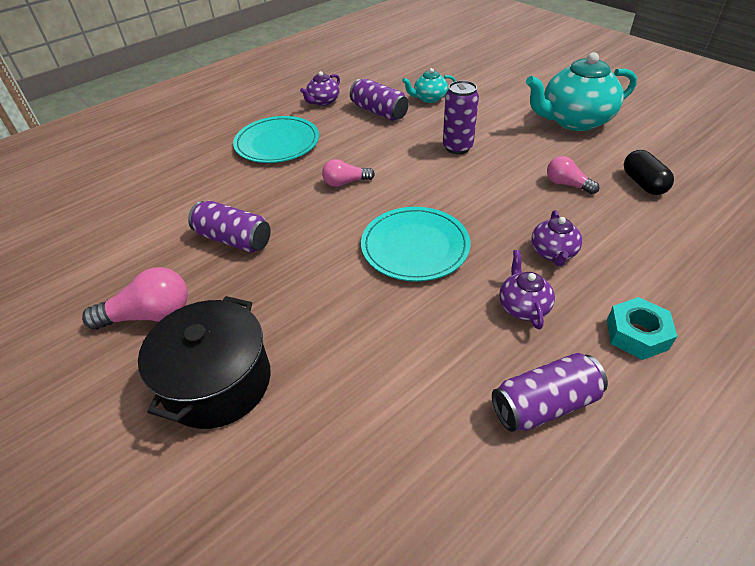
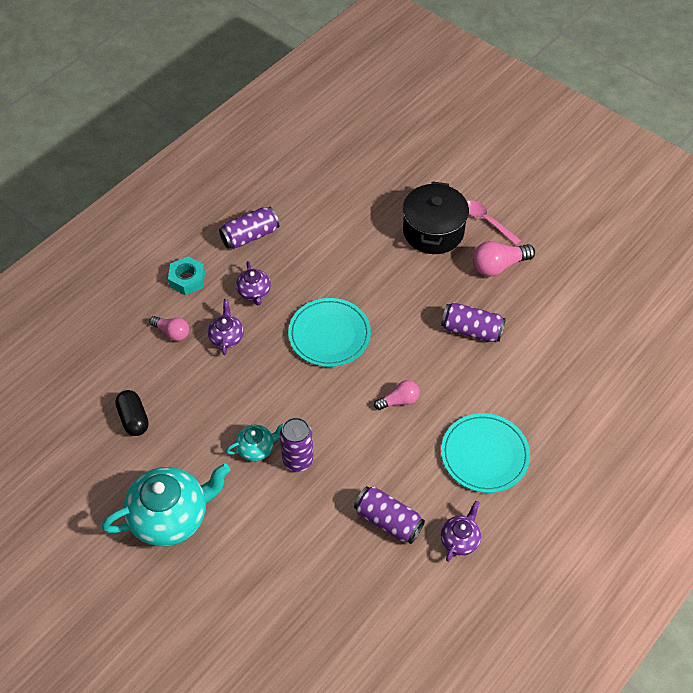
camera: 170 degrees right, 10 degrees up
(118, 392) = (487, 221): none -> pink spoon
(429, 98) = (332, 555): turquoise teapot -> turquoise teapot (256, 448)
(567, 184) = (200, 413): pink light bulb -> pink light bulb (172, 332)

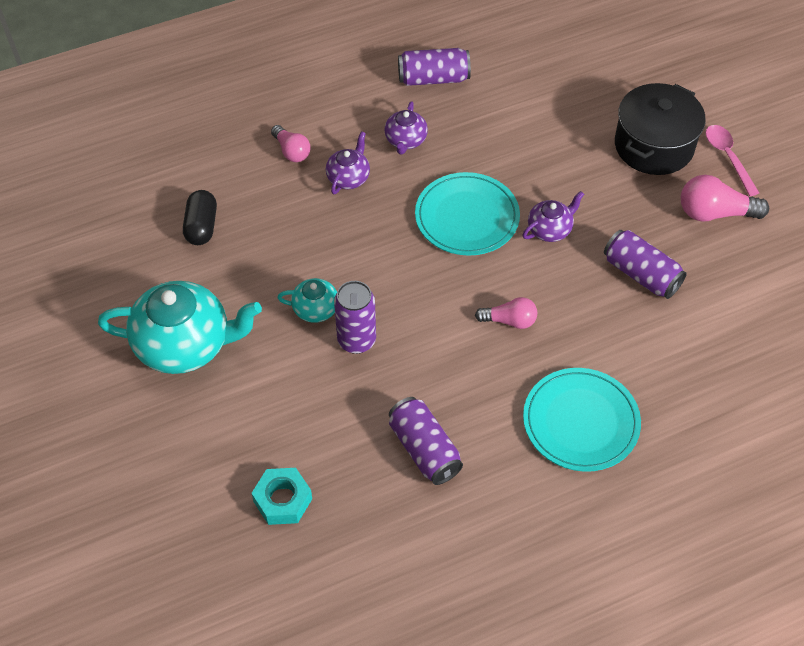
camera: 25 degrees right, 0 degrees up
(187, 279) = (338, 101): turquoise nut -> turquoise nut (282, 500)
(460, 539) = (498, 506): purple teapot -> purple teapot (550, 229)

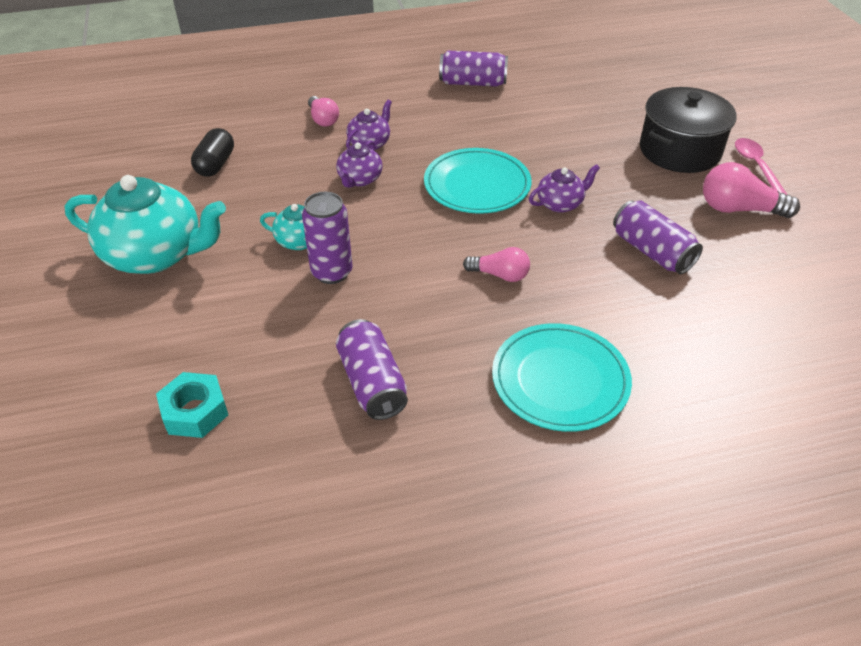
camera: 10 degrees right, 10 degrees down
(405, 140) = (433, 122): purple teapot -> purple teapot (359, 179)

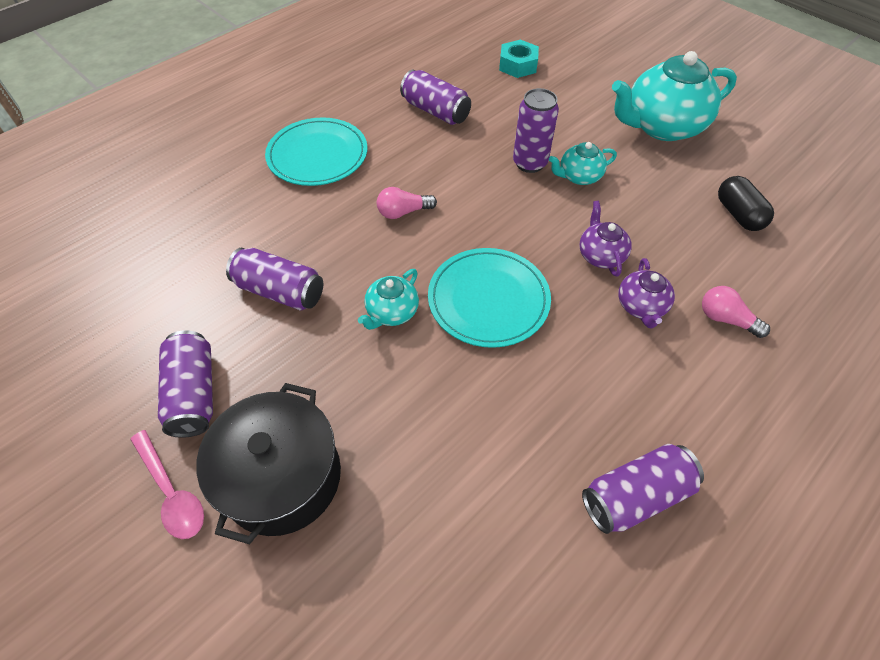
camera: 150 degrees right, 10 degrees up
(560, 204) = (391, 312): purple teapot -> turquoise teapot
(739, 209) = (194, 393): pink light bulb -> purple can

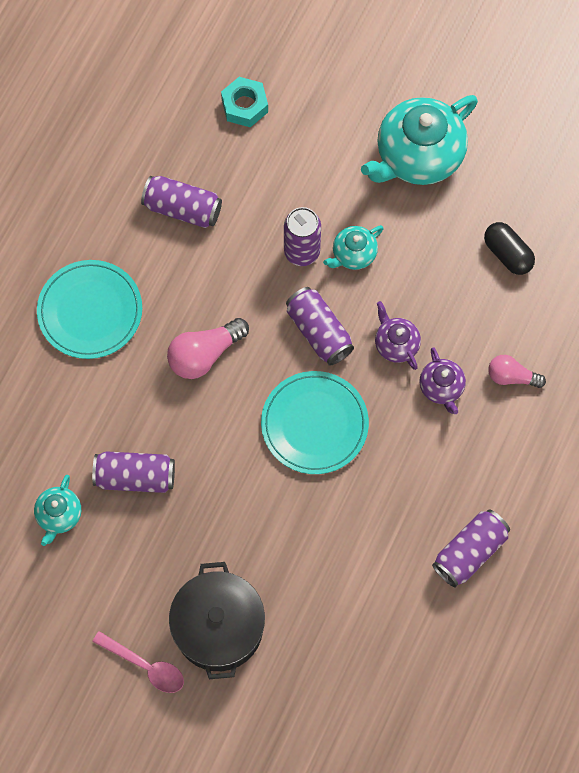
camera: 20 degrees left, 15 degrees up
(194, 393) = (117, 590): purple can -> purple can (319, 332)
(391, 312) = (239, 464): turquoise teapot -> turquoise teapot (59, 515)
(403, 212) = (204, 354): pink light bulb -> pink light bulb, size x1.55

